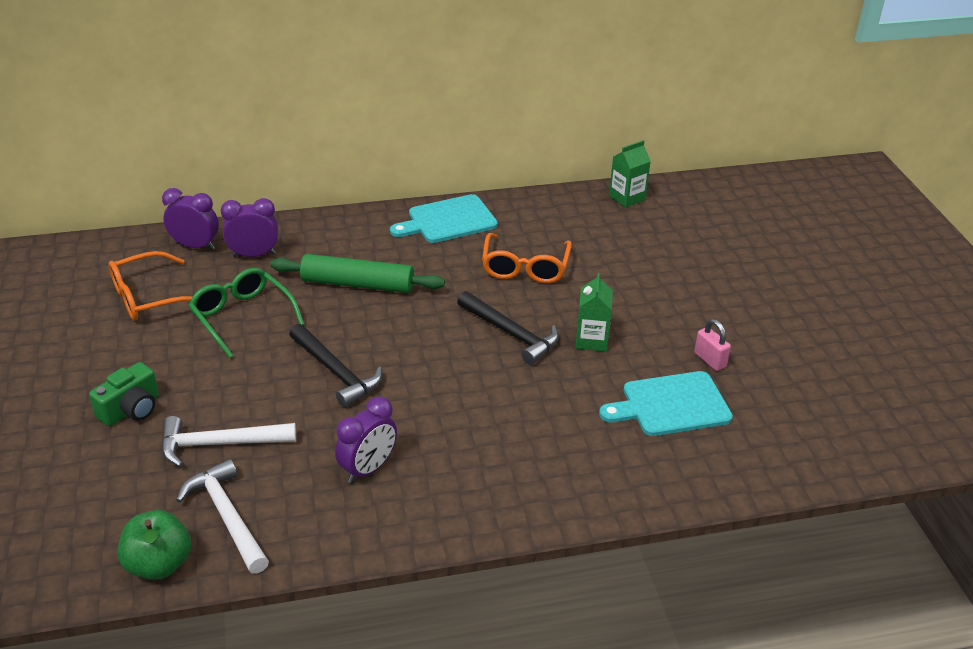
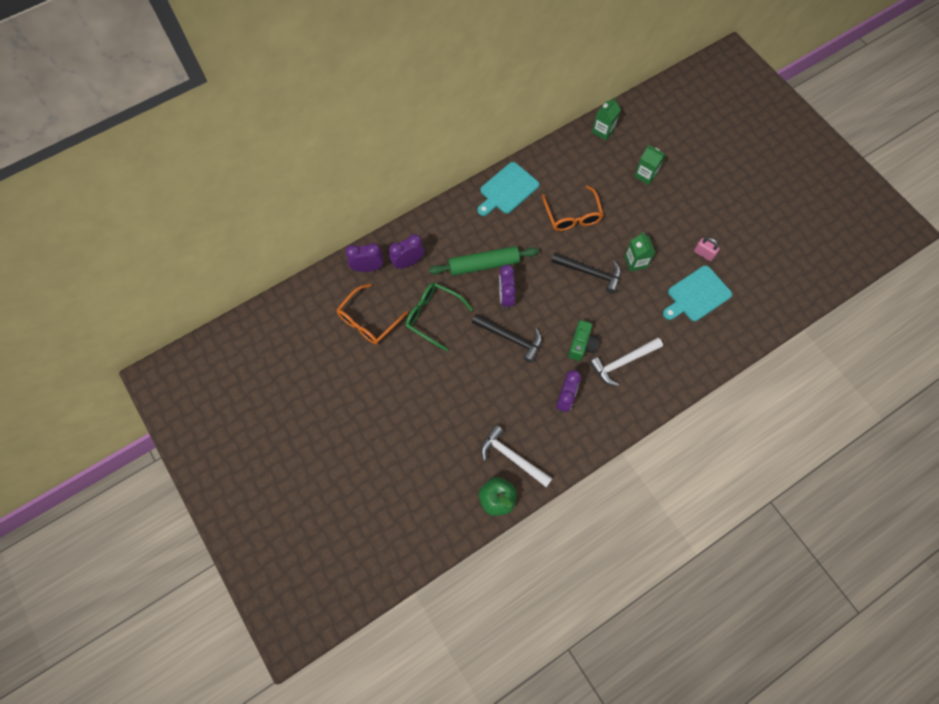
camera: 20 degrees left, 30 degrees up
(131, 409) = (415, 407): green camera -> green camera (581, 345)
(219, 444) = (479, 413): white hammer -> white hammer (623, 362)
(363, 325) = (505, 297): none -> purple clock
(664, 254) = (645, 175): none -> green carton

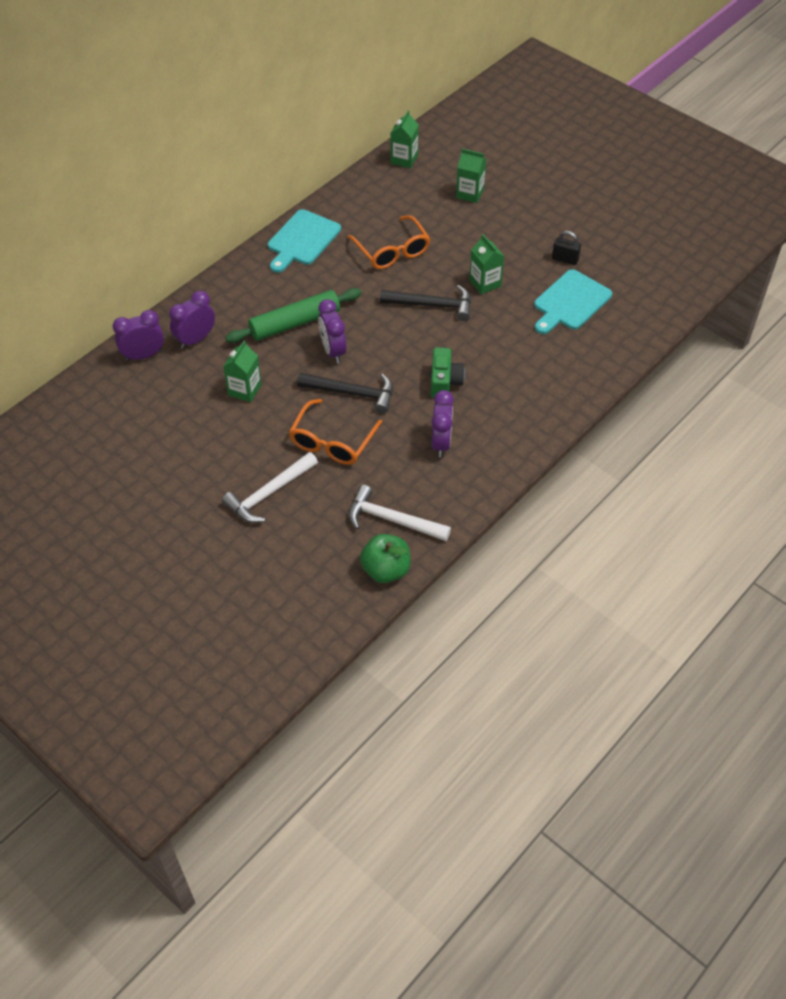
camera: 15 degrees left, 15 degrees down
(368, 321) = (159, 412): orange glasses -> orange glasses (332, 442)
(433, 316) = (244, 390): green glasses -> green carton
(623, 362) = (501, 389): white hammer -> white hammer (269, 494)
(703, 254) = (565, 259): pink padlock -> black padlock

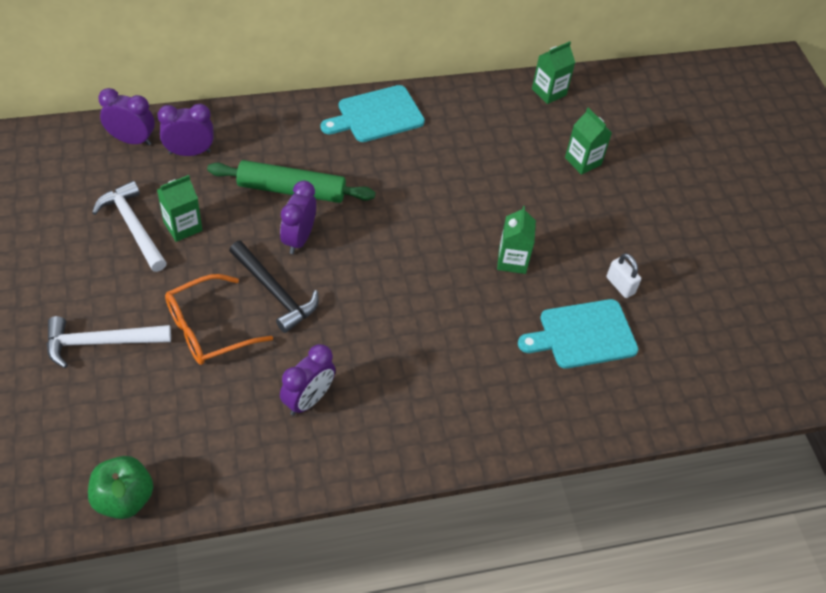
camera: 30 degrees right, 0 degrees up
(392, 251) = (451, 174): orange glasses -> none
(392, 520) = (182, 449): white hammer -> white hammer (133, 226)
(432, 305) = (437, 251): black hammer -> none
(444, 382) = (373, 338): green camera -> none
(565, 259) = (620, 285): black padlock -> white padlock

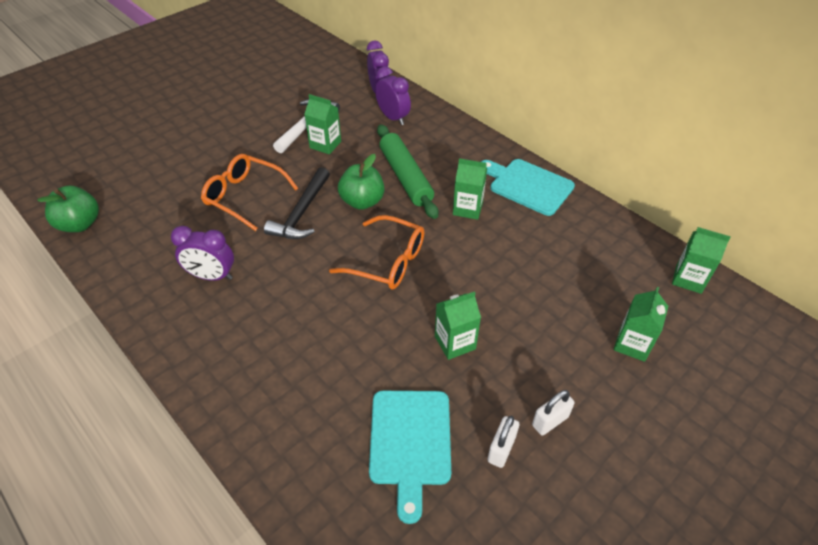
camera: 65 degrees right, 5 degrees down
(101, 342) = (201, 156): white hammer -> none
(298, 239) = (362, 201): purple clock -> green apple
(371, 170) = (467, 208): none -> green carton
(392, 259) = (388, 261): none -> orange glasses
(583, 335) = (410, 442): turquoise cutting board -> turquoise cutting board turned 135 degrees counterclockwise
(615, 246) = (550, 421): none -> white padlock

